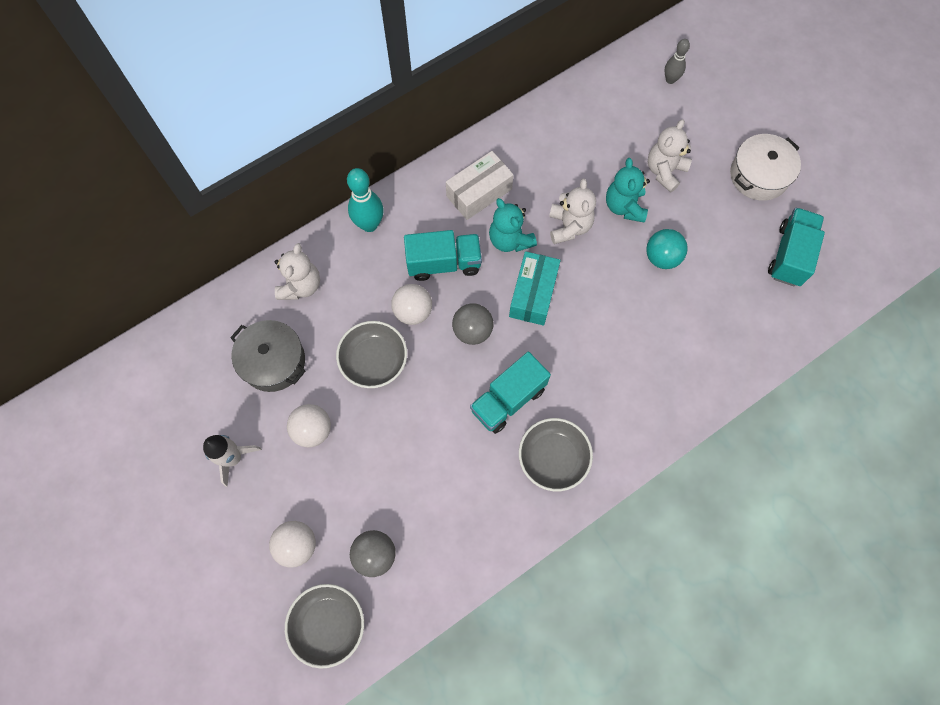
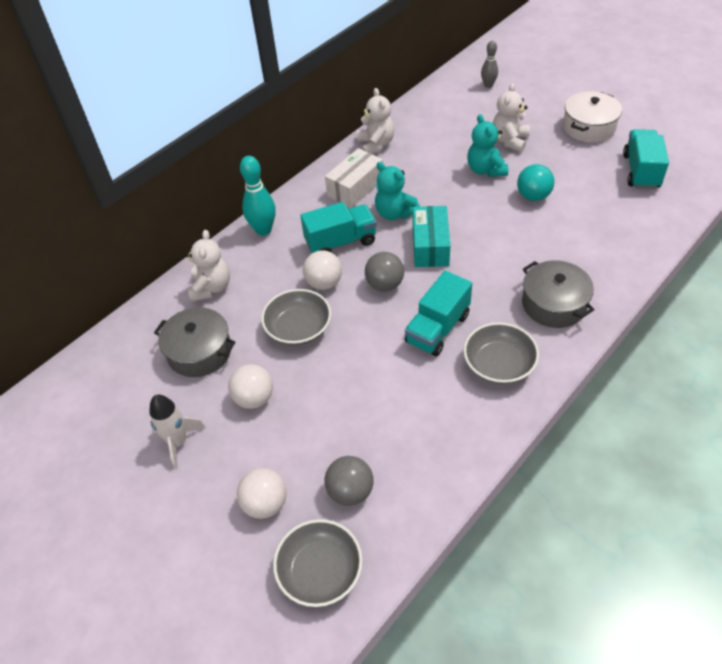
camera: 10 degrees left, 20 degrees down
(569, 226) = (443, 193): white teddy bear -> white teddy bear (376, 145)
(632, 402) = (554, 304): none -> grey pot

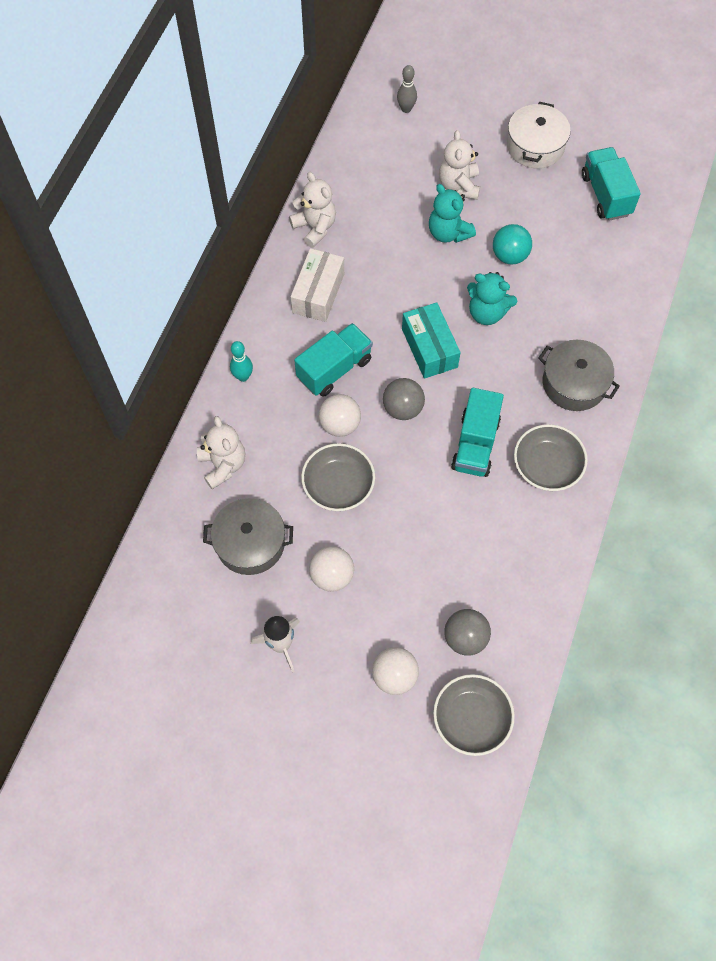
camera: 25 degrees left, 15 degrees up
(263, 230) = (243, 376): turquoise bowling pin -> turquoise bowling pin, size x0.62
(395, 213) = (375, 316): turquoise teddy bear -> turquoise teddy bear (487, 313)

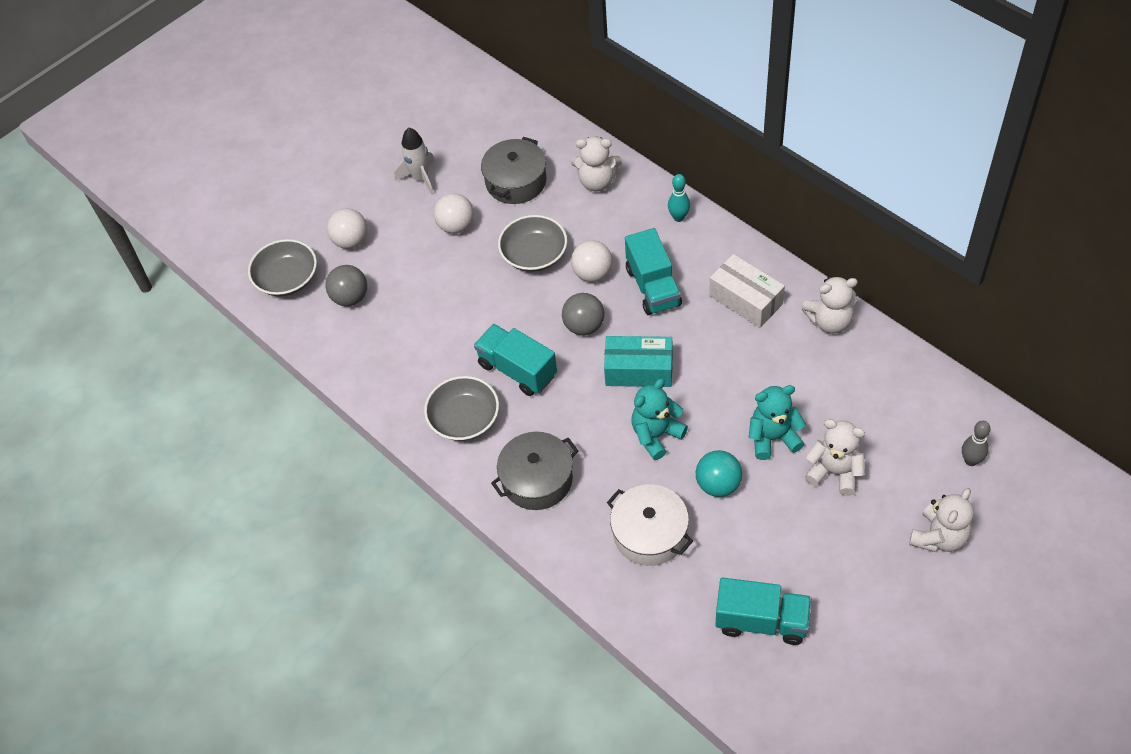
camera: 120 degrees right, 10 degrees down
(480, 112) = (939, 537): none -> white teddy bear
(535, 146) = (864, 575): white pot -> white pot (650, 533)

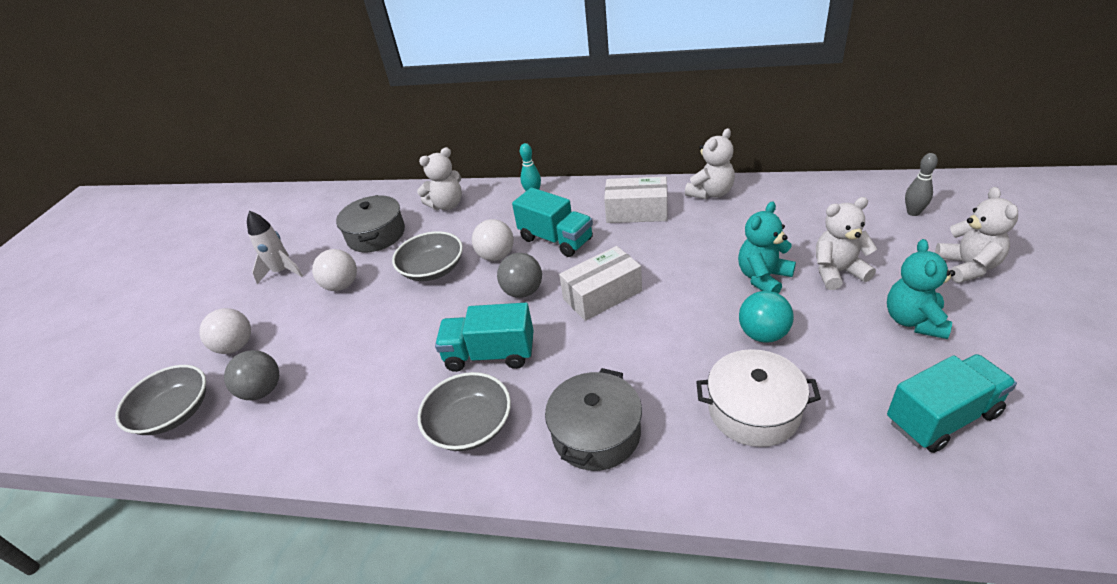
camera: 35 degrees left, 15 degrees down
(639, 370) = (602, 295): turquoise box -> white box
(656, 435) = (668, 330): turquoise teddy bear -> turquoise teddy bear (913, 321)

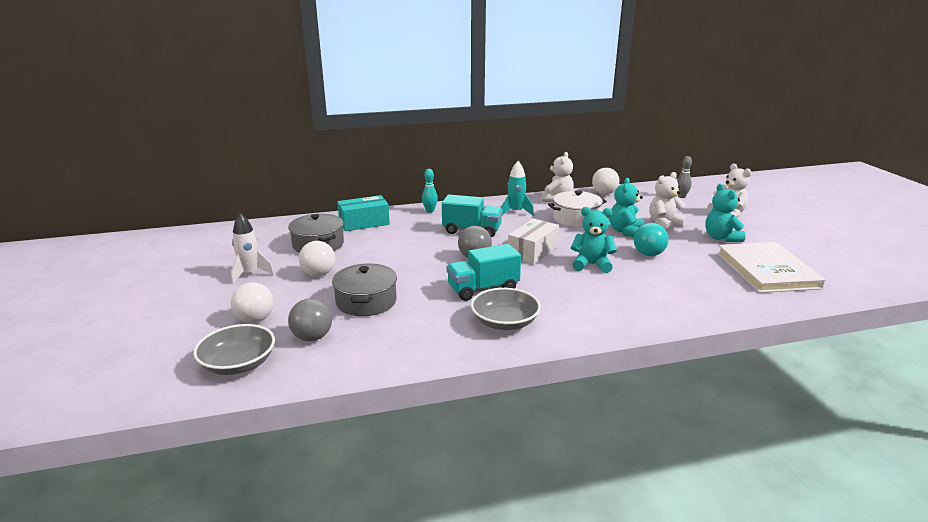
camera: 30 degrees left, 15 degrees down
(432, 269) = (390, 256): grey bowl -> none
(447, 205) = (364, 223): white teddy bear -> turquoise box
(496, 256) = (435, 243): white ball -> white ball (604, 193)
(596, 433) = (592, 310): grey pot -> grey pot (366, 301)
(636, 212) = (516, 212): white box -> turquoise rocket
(662, 338) = (591, 265): none -> turquoise teddy bear
(753, 410) = (673, 284): white pot -> white pot (576, 218)
(942, 417) = (767, 270): turquoise truck -> white book

